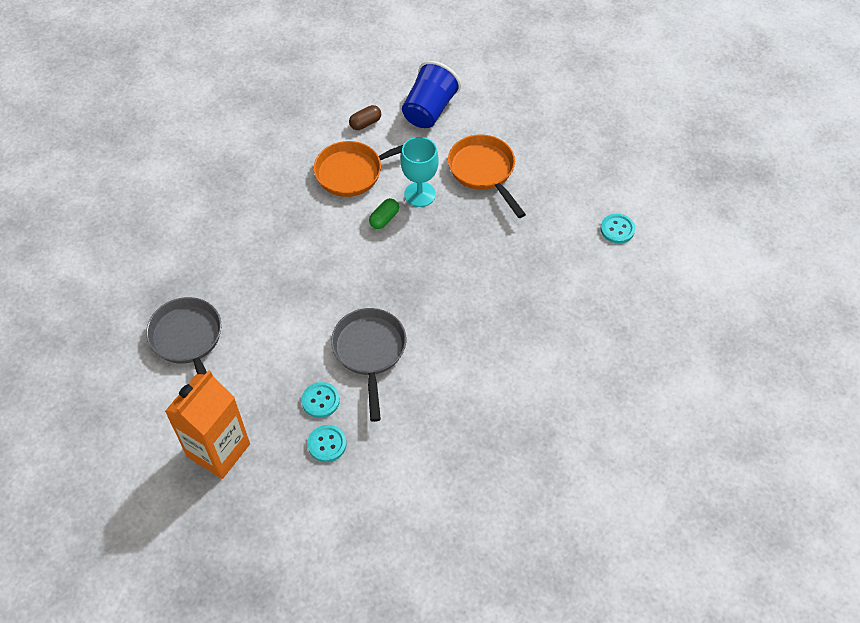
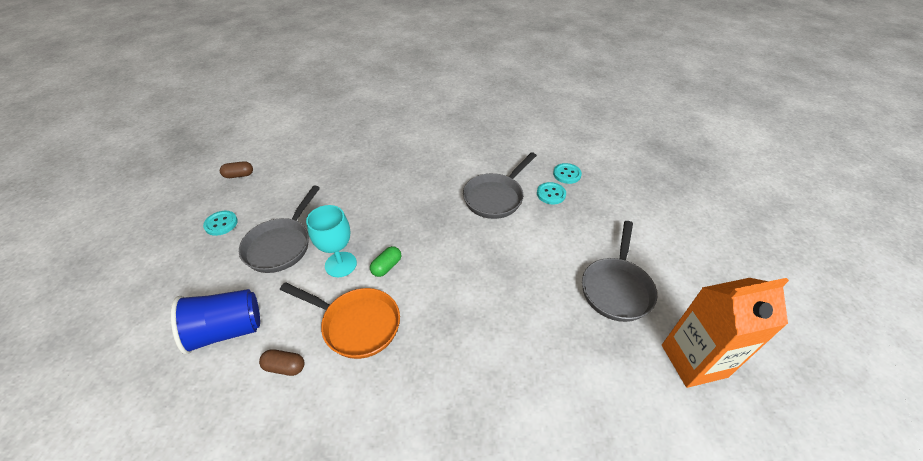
camera: 135 degrees left, 10 degrees down
(218, 450) = (638, 210): orange carton -> orange carton (693, 361)
(384, 219) = (386, 266): green capsule -> green capsule turned 45 degrees counterclockwise
(484, 172) = (281, 245): orange pan -> grey pan
(617, 229) = (281, 159): turquoise button -> turquoise button (221, 224)
(620, 187) = (239, 175): none -> brown capsule

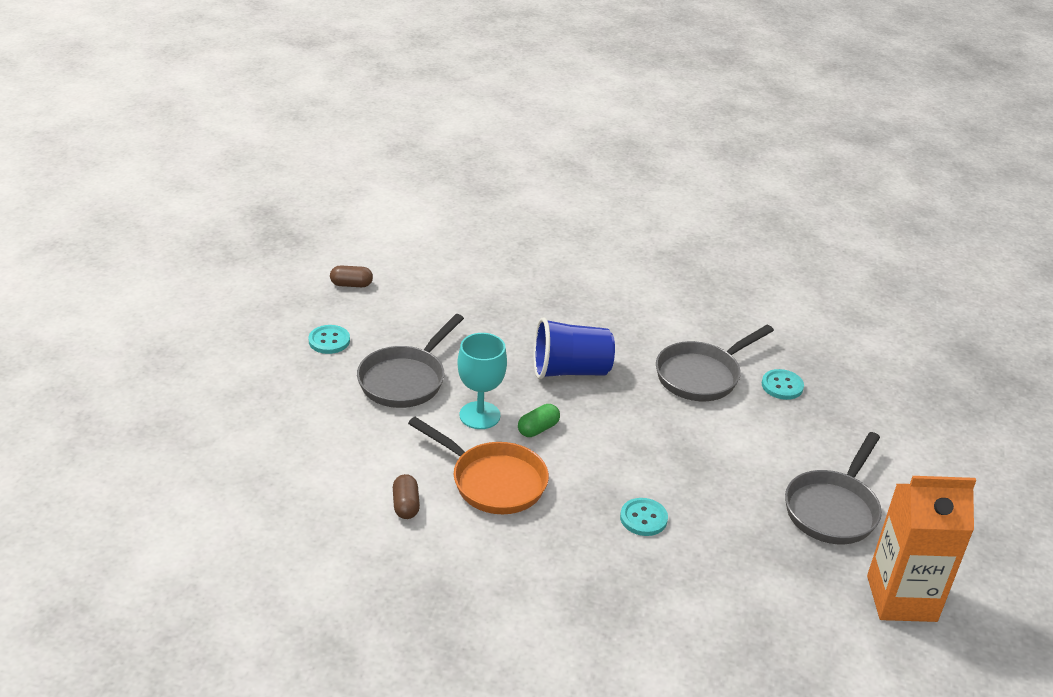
camera: 10 degrees right, 10 degrees down
(227, 330) = (339, 457): blue cup -> blue cup (570, 371)
(285, 367) = (406, 505): brown capsule -> brown capsule turned 60 degrees clockwise
(567, 174) = (814, 365): turquoise button -> turquoise button (643, 518)

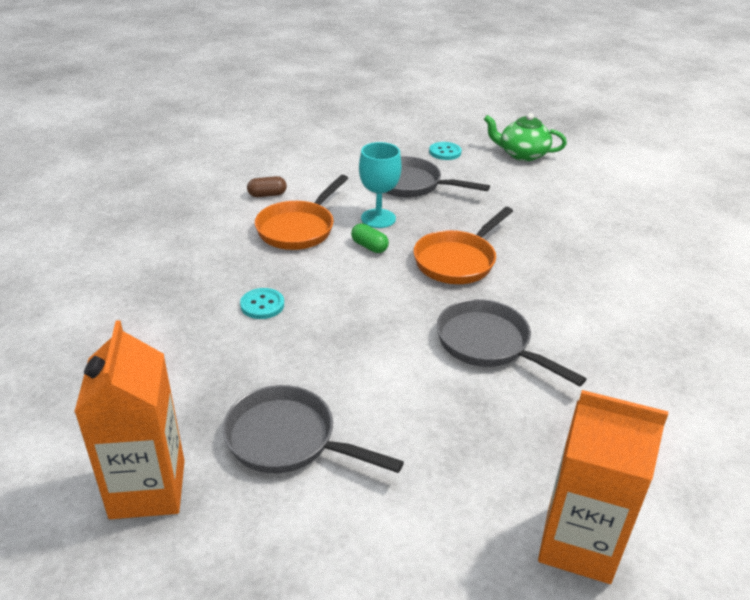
camera: 85 degrees right, 0 degrees up
(351, 284) = (522, 154): brown capsule -> green teapot
(570, 371) = (458, 261): blue cup -> orange pan
(782, 386) = (497, 409): turquoise button -> none
(905, 376) = (578, 544): none -> orange carton

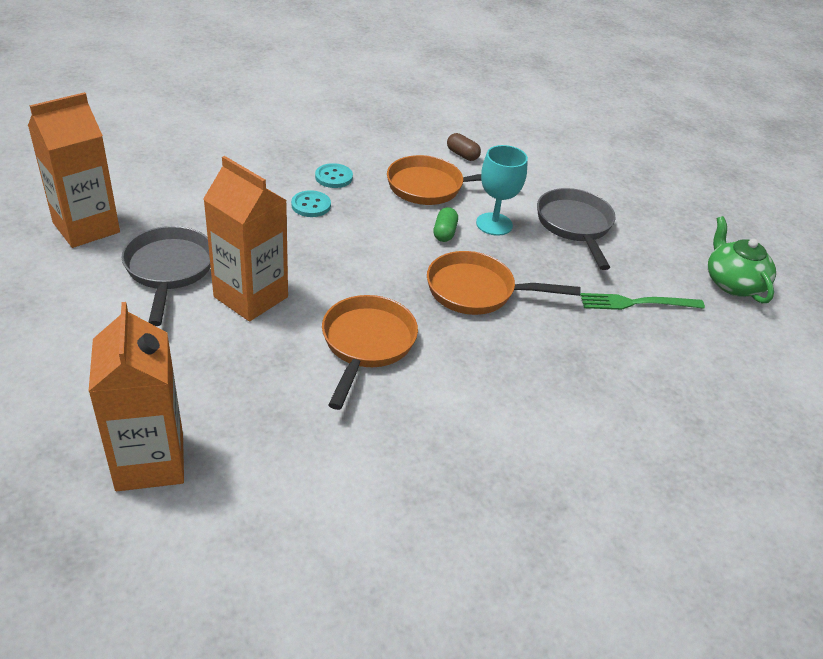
camera: 55 degrees right, 5 degrees up
(375, 393) = (251, 297): none -> orange carton
(445, 152) = (664, 229): turquoise button -> turquoise button (333, 177)
(489, 344) = (366, 344): grey pan -> orange pan
(519, 198) = (637, 303): none -> green fork

